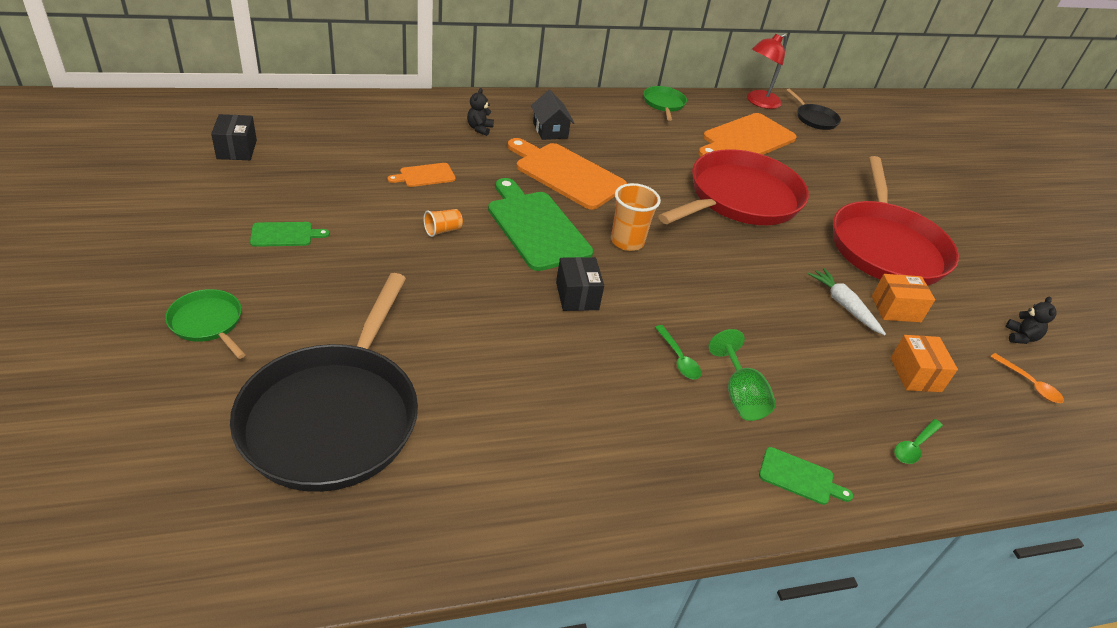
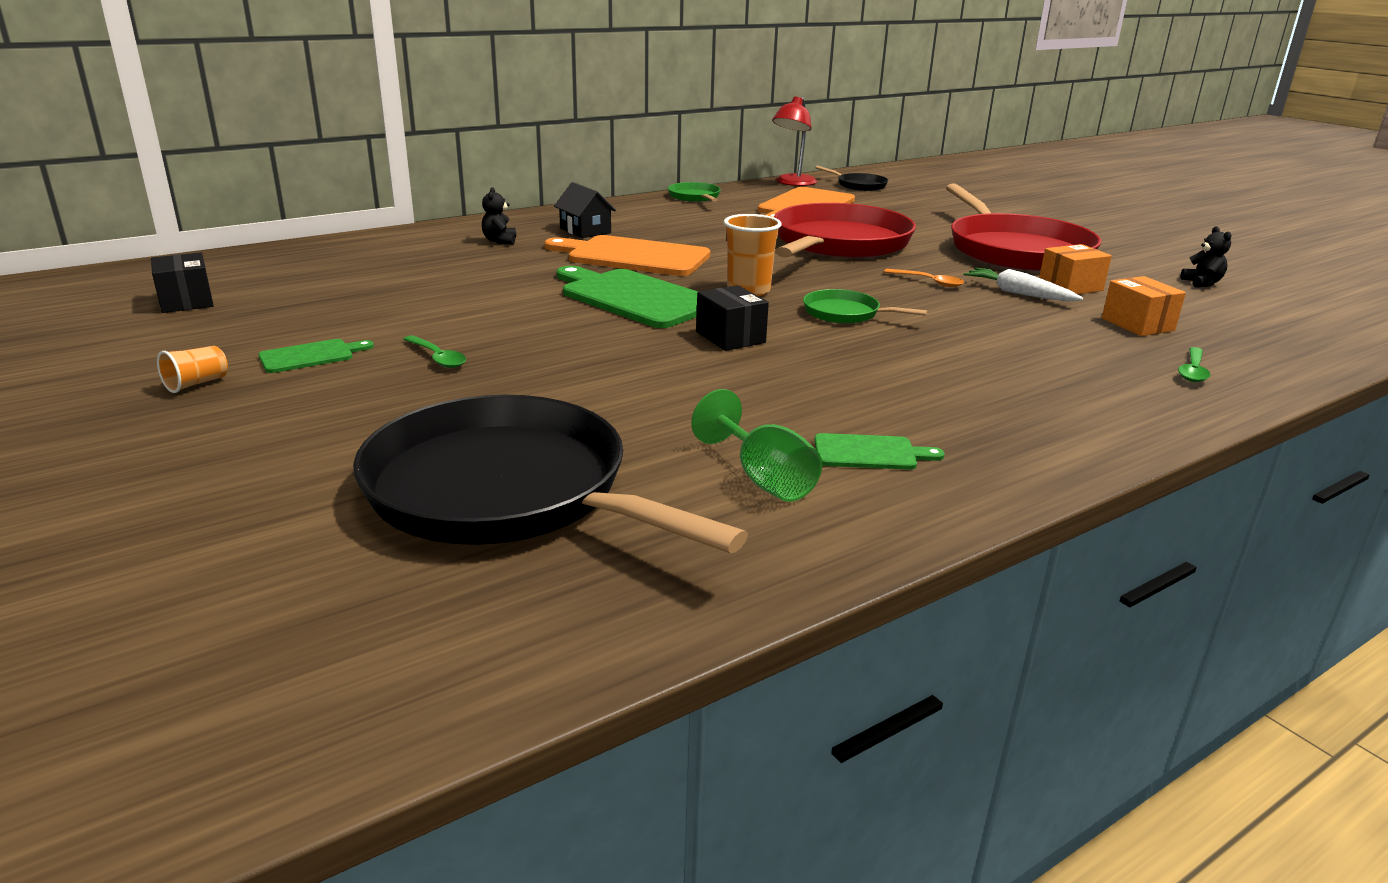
camera: 15 degrees left, 15 degrees down
(208, 323) = (255, 448): green pan -> green pan (845, 313)
(333, 416) = (508, 491): black pan -> black pan turned 135 degrees clockwise
(425, 175) = (462, 283): orange cutting board -> none
(443, 230) = (521, 318): orange cup -> orange cup (197, 384)
(678, 358) = (890, 360): green spoon -> green spoon (437, 358)
(739, 395) = (983, 373): green goblet -> green goblet (763, 479)
(799, 477) = (1108, 417): green cutting board -> green cutting board (870, 453)
(1029, 384) = (1245, 310): orange spoon -> orange spoon (928, 282)

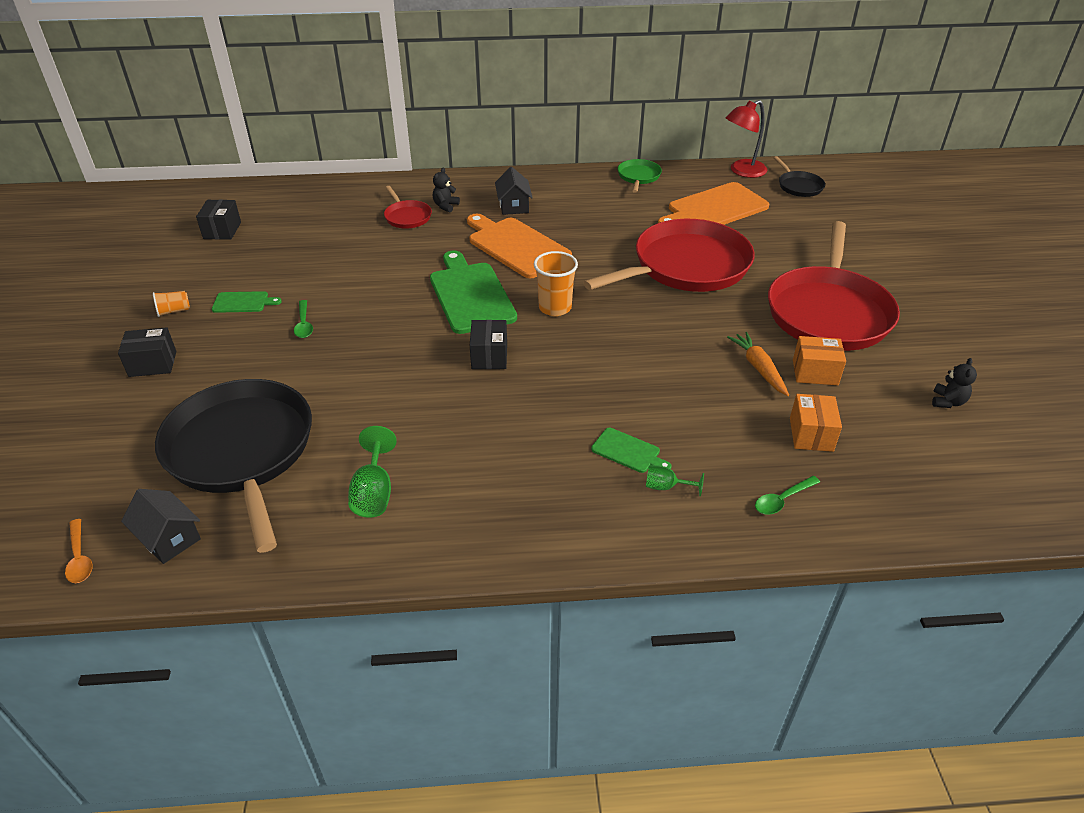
camera: 30 degrees right, 15 degrees up
(225, 440) = (152, 364): none -> black box
(460, 254) = (407, 216): none -> red pan
(509, 615) = (169, 538): none -> black house
(845, 313) = (595, 353): green pan -> none
(870, 453) = (456, 495): green cutting board -> green cutting board (628, 451)
(928, 282) = (702, 334): orange spoon -> orange spoon (79, 558)
(1018, 293) = (759, 368): white carrot -> orange carrot
(1078, 389) = (666, 487): none -> green goblet

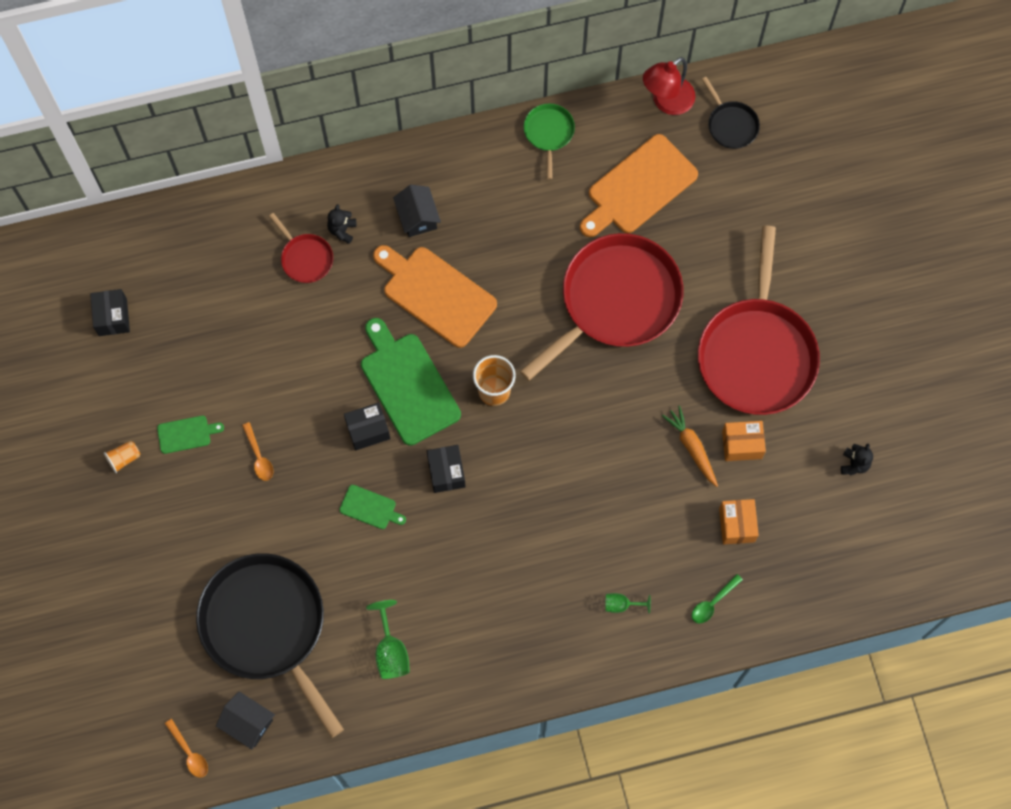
camera: 10 degrees left, 30 degrees up
(152, 364) = (140, 535): black box -> black box (368, 430)
(304, 324) = (259, 456): green spoon -> orange spoon
(628, 451) = (587, 571): green cutting board -> green cutting board (370, 508)

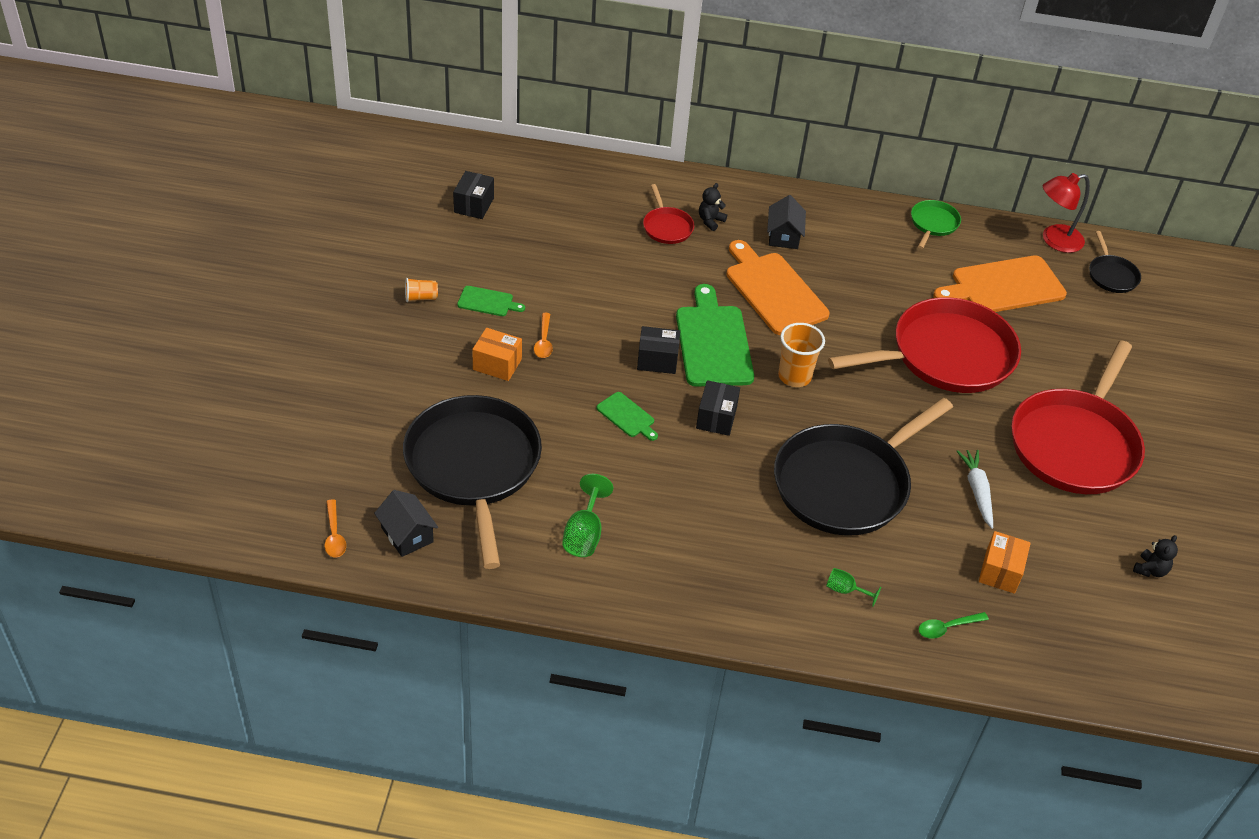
camera: 20 degrees right, 25 degrees down
(582, 492) = (846, 483): none -> black pan
(692, 447) = (977, 491): orange carrot -> white carrot
(742, 444) = (1031, 508): orange box -> orange box (497, 364)

